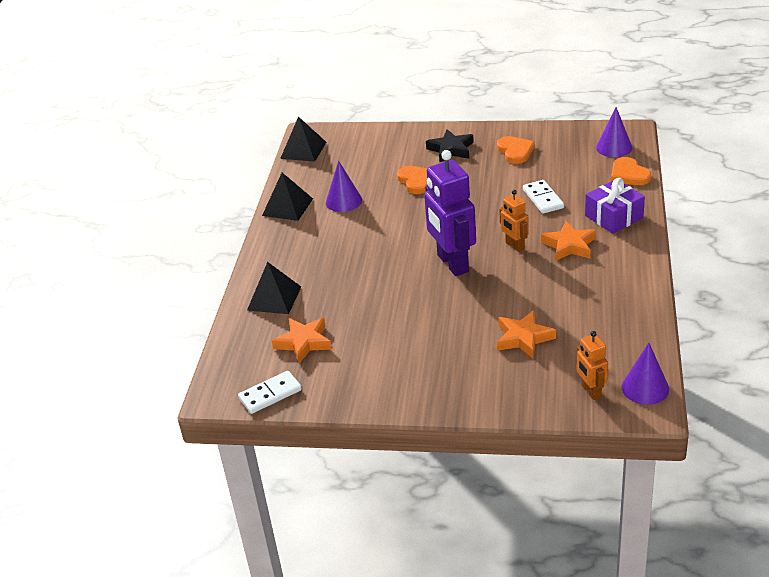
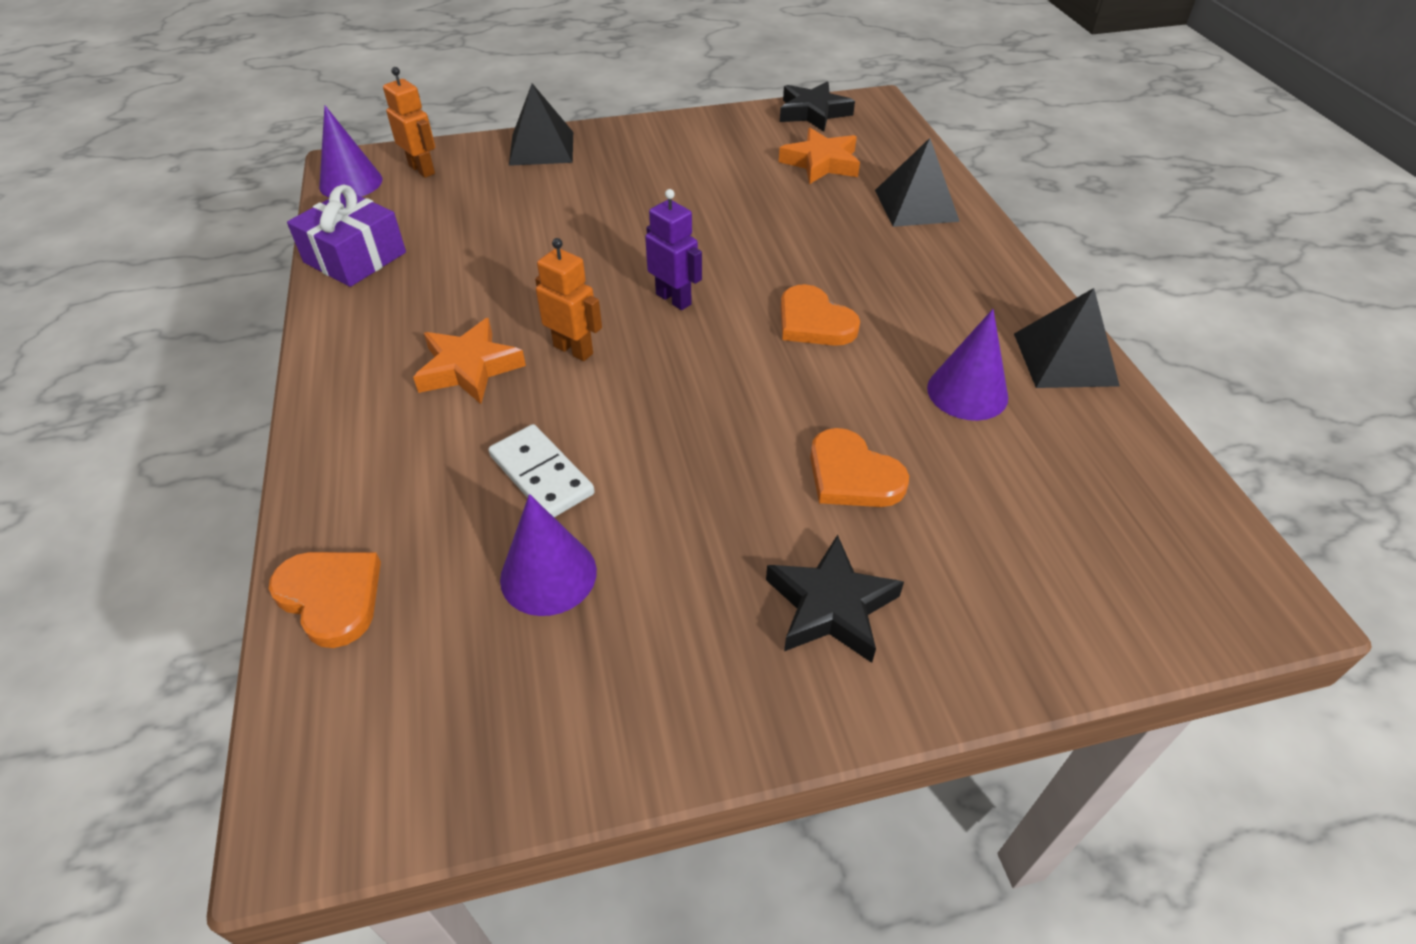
camera: 155 degrees right, 10 degrees up
(270, 394) = (813, 113): white domino -> black star
(303, 150) = (1207, 528): black pyramid -> black pyramid (541, 148)
(452, 263) = (674, 299): purple robot -> purple robot, size x0.52
(515, 151) = (651, 634): orange heart -> orange heart (814, 322)
(523, 338) = (521, 212): orange star -> none
(614, 147) = (365, 711): purple cone -> purple cone (548, 575)
(614, 217) = (378, 452): purple gift -> purple gift (355, 257)

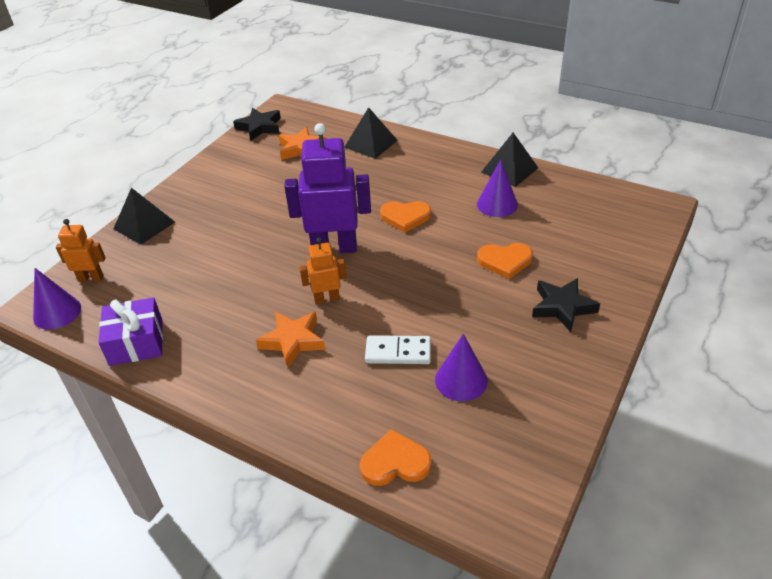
camera: 45 degrees left, 5 degrees down
(674, 299) = (334, 248): purple robot -> purple robot, size x1.94

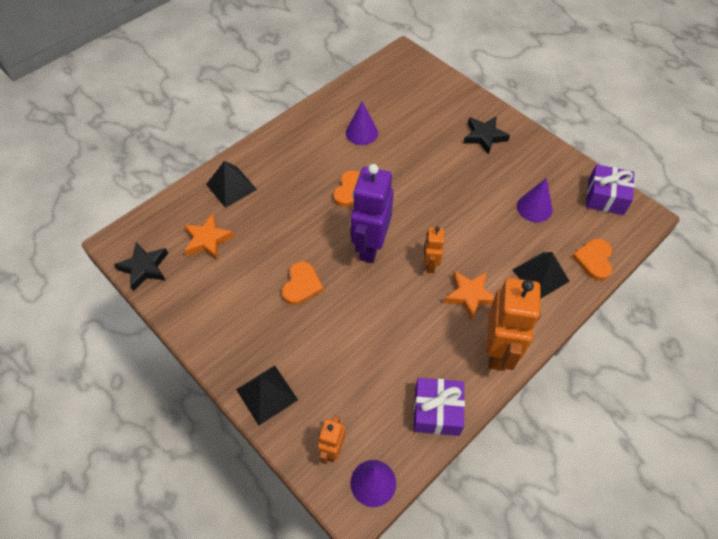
camera: 75 degrees left, 15 degrees up
(221, 380) = (498, 350): none -> orange robot
(398, 352) = (500, 234): white domino -> none
(505, 261) = (428, 149): orange heart -> orange heart (301, 285)
(509, 170) = (322, 112): black pyramid -> black pyramid (540, 275)
(526, 463) = (605, 197): none -> purple gift

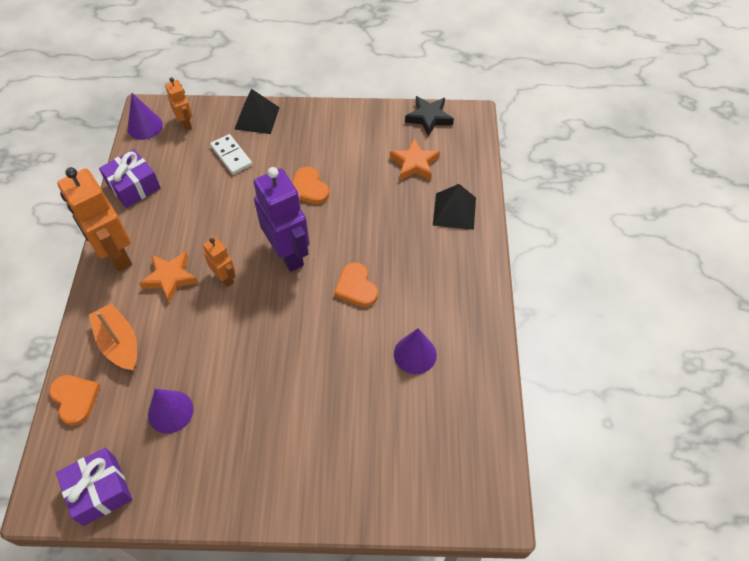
camera: 135 degrees right, 0 degrees up
(328, 370) = (231, 156): none -> white domino
(484, 137) = (289, 461): black star -> none
(540, 275) = (119, 343): black pyramid -> orange boat

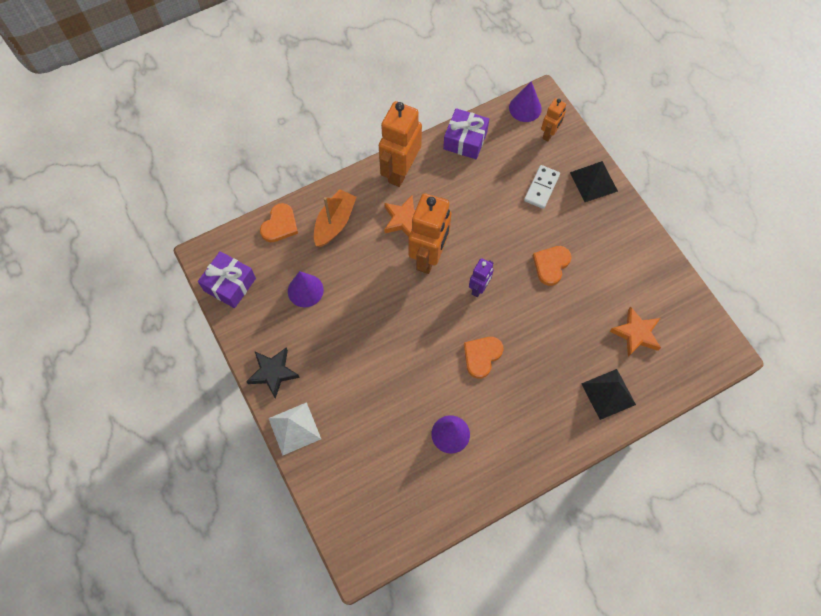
camera: 60 degrees right, 10 degrees up
(225, 278) = (429, 257): orange robot -> orange robot, size x1.94
(288, 254) = (479, 288): purple robot -> purple robot, size x0.52
(316, 504) = (294, 428): none -> white pyramid
(429, 118) = (697, 318): black star -> black star (273, 372)

